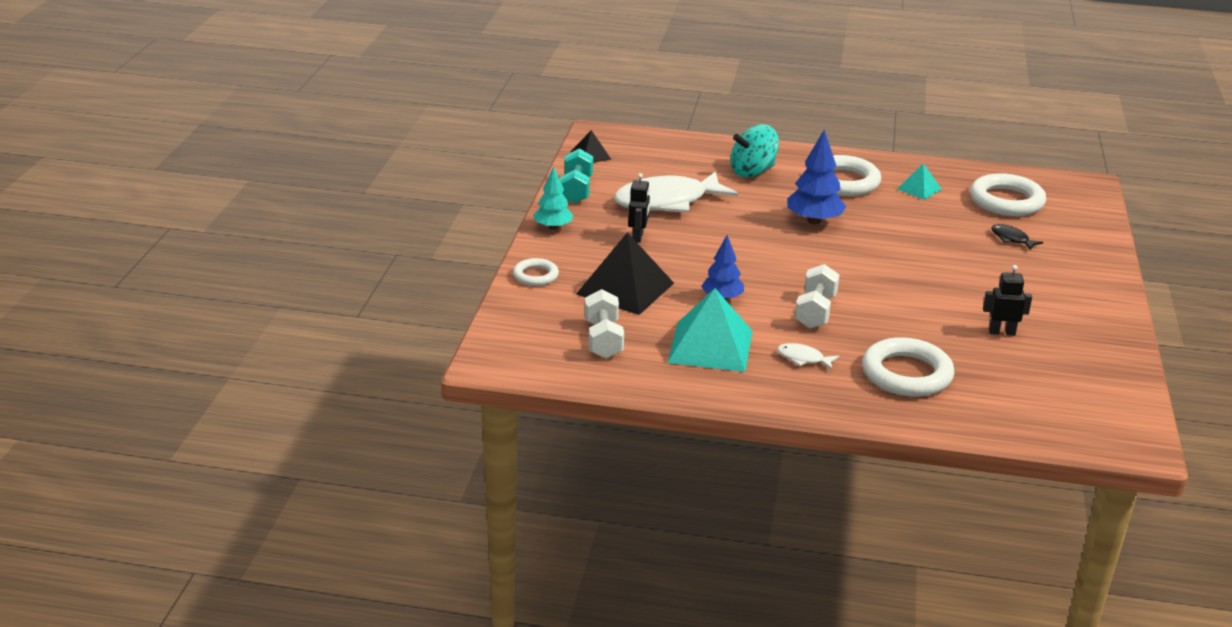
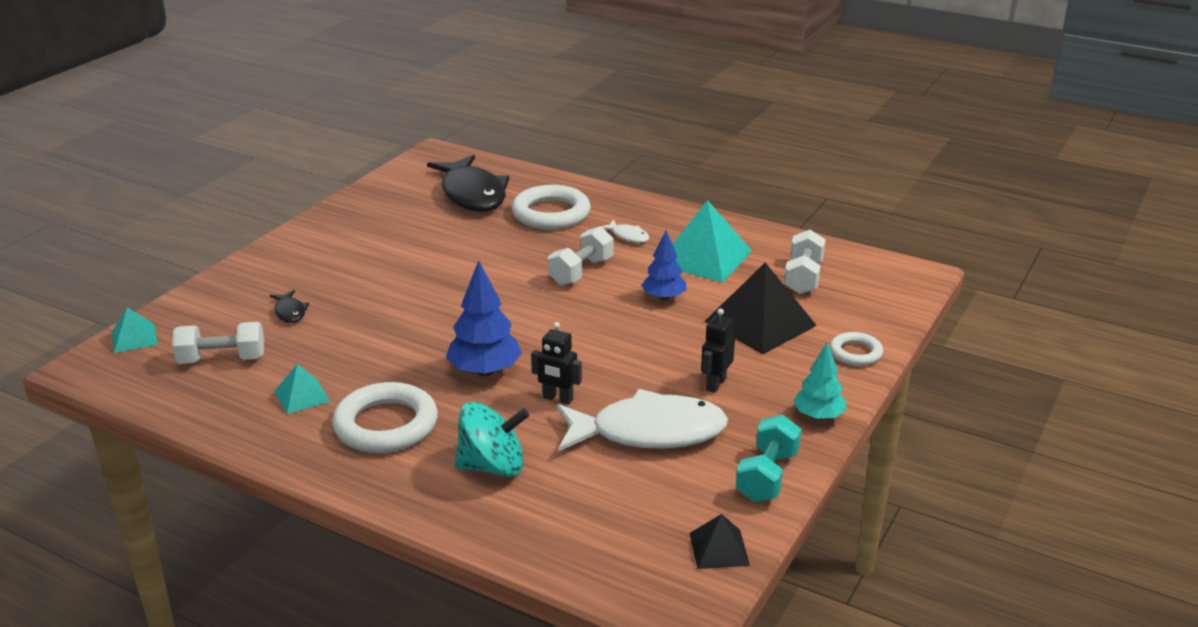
camera: 160 degrees left, 0 degrees up
(1002, 332) = (430, 230): black robot -> black robot (557, 399)
(1006, 201) = (222, 360): white ring -> white dumbbell
(1016, 386) = (472, 194): none -> black fish
(1090, 205) = (134, 338): none -> turquoise pyramid

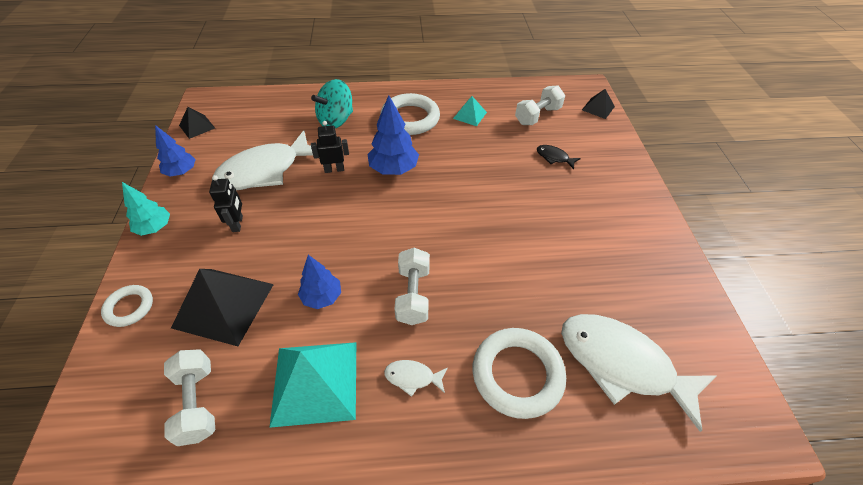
camera: 145 degrees right, 20 degrees up
(134, 338) = (598, 108): turquoise pyramid -> black pyramid
(472, 194) = (622, 364): black fish -> white fish
(767, 476) = (181, 172): turquoise dumbbell -> blue tree

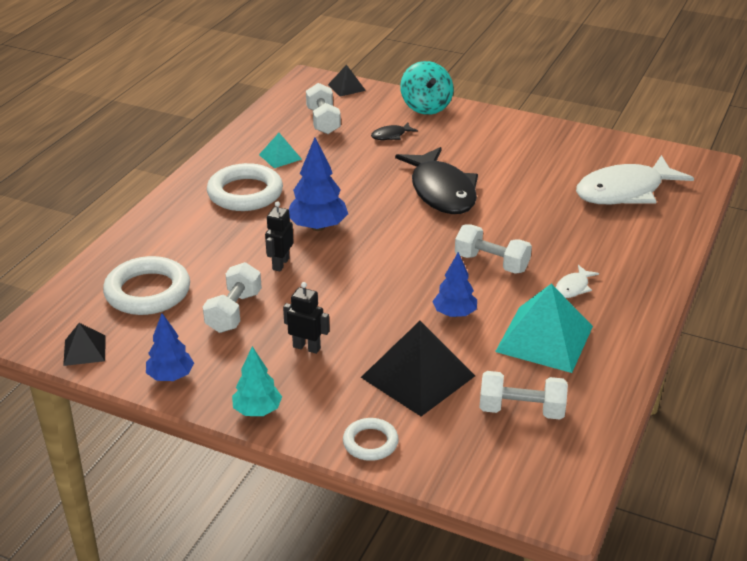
camera: 60 degrees left, 15 degrees down
(265, 171) = (234, 312): white fish -> white dumbbell
(336, 120) = (193, 241): turquoise spinning top -> turquoise spinning top (426, 107)
(498, 219) = (441, 191): none -> black fish
(517, 374) = (603, 238): white ring -> white ring (147, 292)

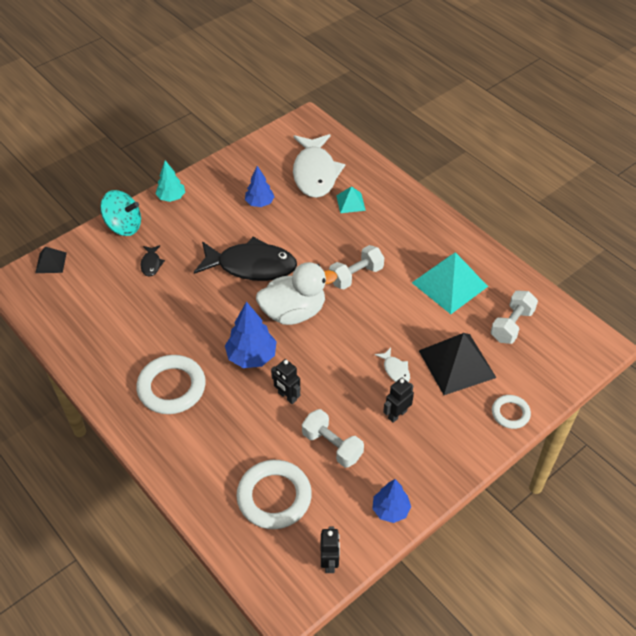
camera: 65 degrees left, 15 degrees up
(84, 350) = (329, 562): black pyramid -> black robot
(257, 410) = (452, 466): turquoise tree -> turquoise tree (171, 197)
(280, 157) = (131, 346): turquoise pyramid -> turquoise pyramid (350, 202)
(323, 121) = (95, 298): white dumbbell -> none
(399, 236) = (293, 312): none -> white duck
(454, 314) = (401, 318): blue tree -> blue tree (259, 203)
(573, 287) = (405, 247): white fish -> white fish (395, 370)

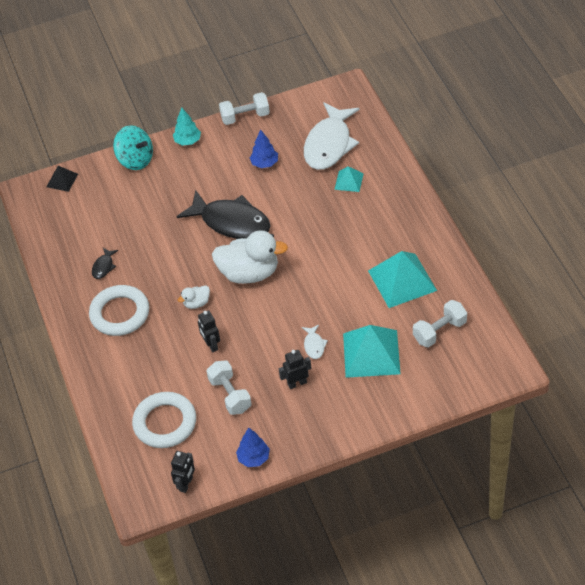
camera: 25 degrees right, 0 degrees up
(151, 264) = (145, 201): black fish -> black fish (103, 267)
(251, 356) = (196, 303): blue tree -> white duck
(356, 276) = (320, 252): white dumbbell -> white dumbbell (245, 117)
(457, 363) = (371, 353): black pyramid -> turquoise pyramid
(510, 413) = (396, 407): white ring -> none

